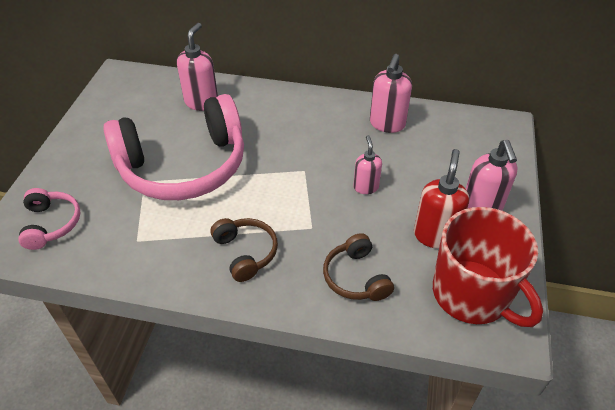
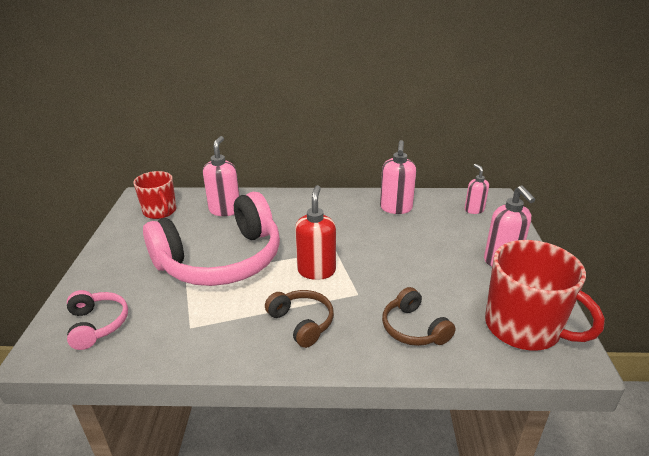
camera: 10 degrees left, 15 degrees down
(135, 95) = (160, 211): none -> red mug
(366, 187) = (395, 256): pink soap dispenser -> pink soap dispenser (474, 210)
(435, 235) = (471, 285): red soap dispenser -> red soap dispenser (316, 270)

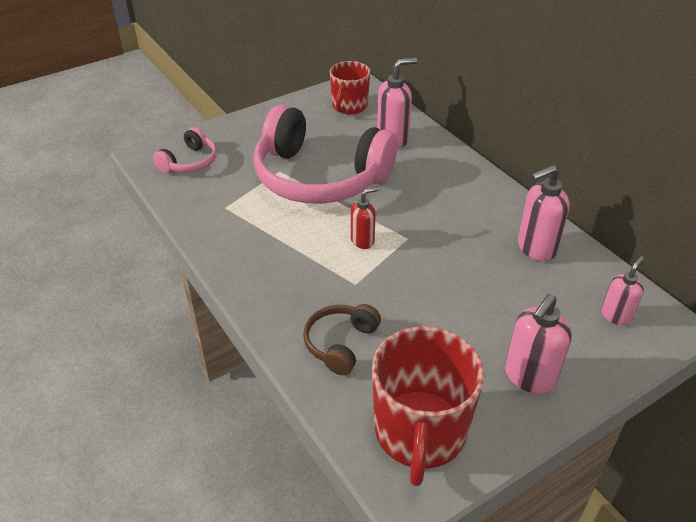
camera: 55 degrees right, 10 degrees up
(301, 323) = (283, 266): brown headphones -> none
(316, 270) = (362, 240): red soap dispenser -> red soap dispenser, size x0.63

